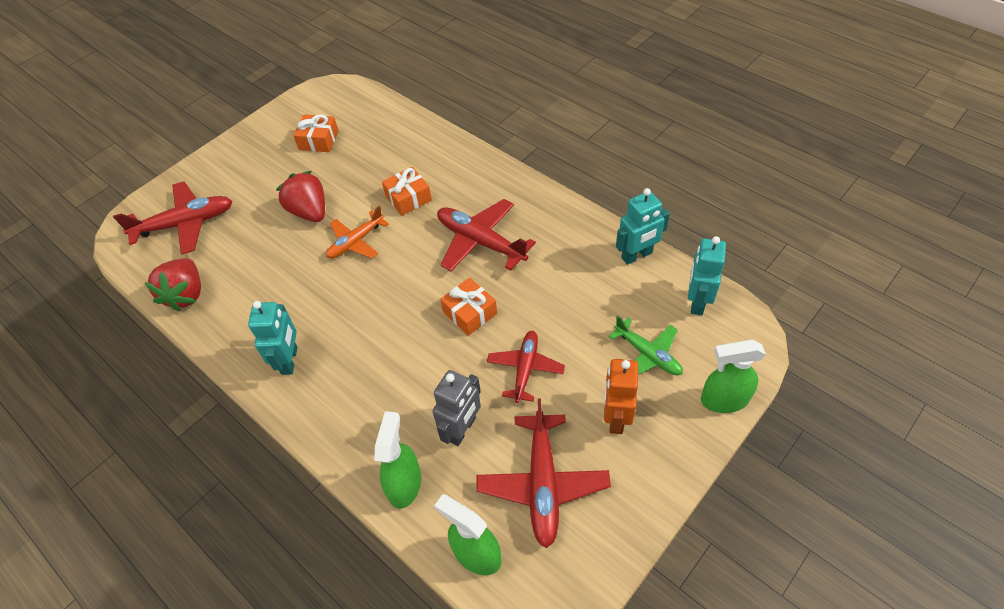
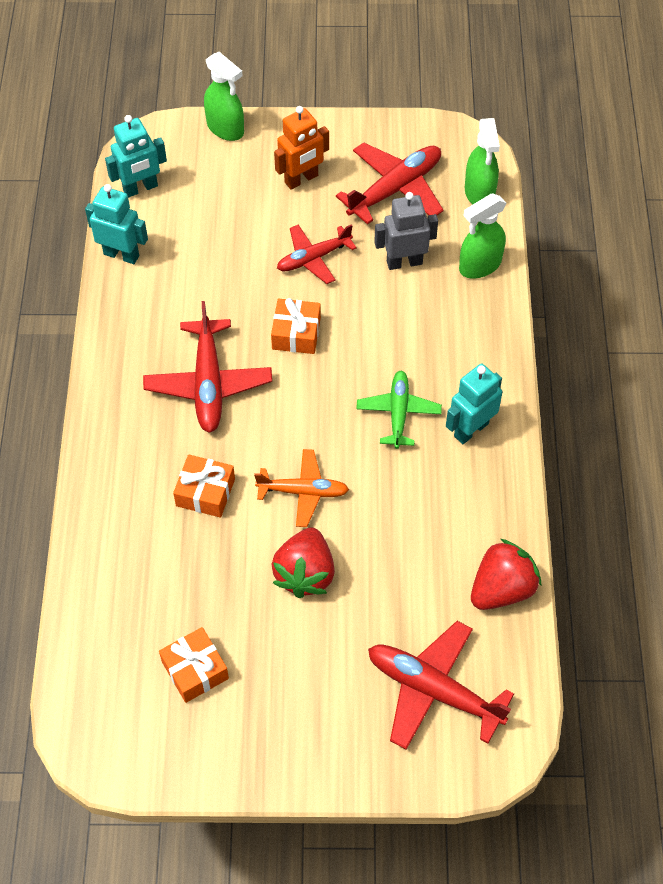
camera: 135 degrees left, 5 degrees up
(648, 354) = (225, 191): green plane -> green plane (398, 412)

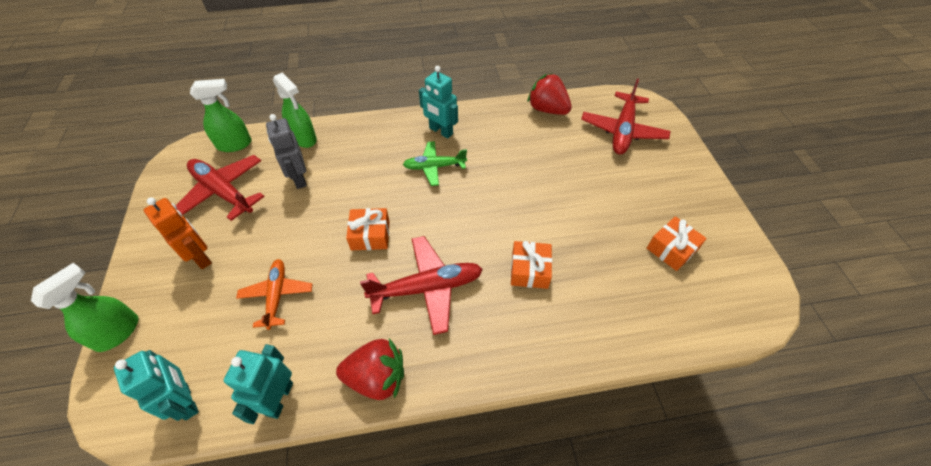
camera: 100 degrees left, 5 degrees down
(303, 491) = (511, 209): orange plane -> orange plane (277, 295)
(305, 573) = (573, 199): red strawberry -> red strawberry (377, 378)
(313, 258) = (292, 235): red plane -> none

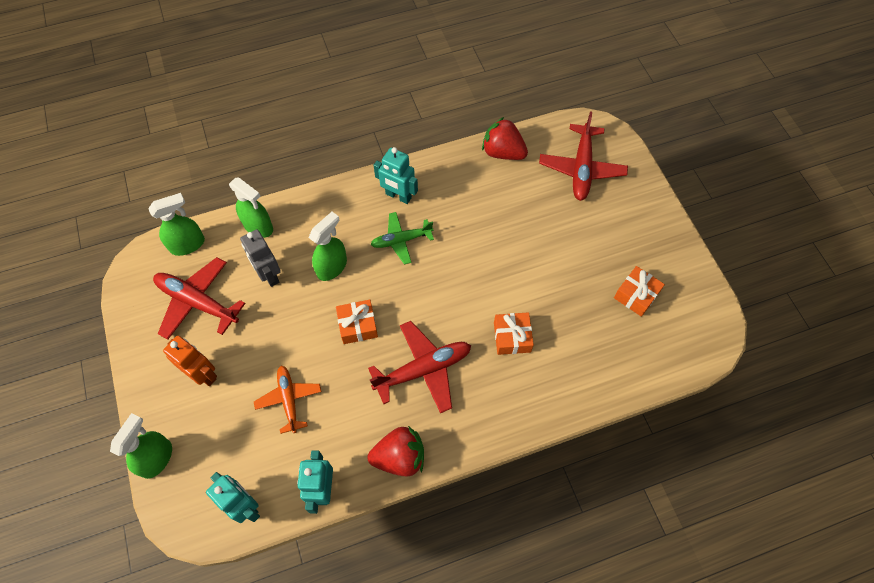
camera: 10 degrees left, 10 degrees up
(361, 180) = (332, 267): none -> green spray bottle

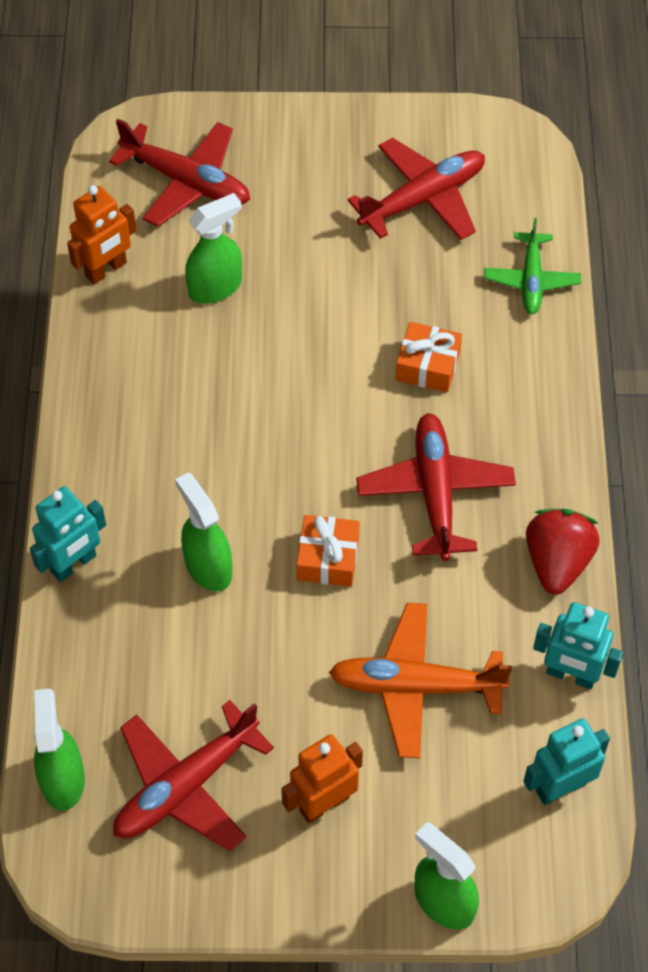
camera: 70 degrees left, 5 degrees down
(258, 226) = (79, 658): green spray bottle -> green spray bottle (216, 287)
(269, 275) = (181, 663): grey robot -> none
(289, 399) = (415, 686): orange plane -> orange plane, size x1.53
(398, 196) = (118, 436): turquoise robot -> turquoise robot (74, 564)
(401, 240) = (203, 456): green plane -> green plane (531, 280)
(502, 152) = (106, 269): red strawberry -> orange robot
(636, 295) = (423, 198): orange gift -> red plane

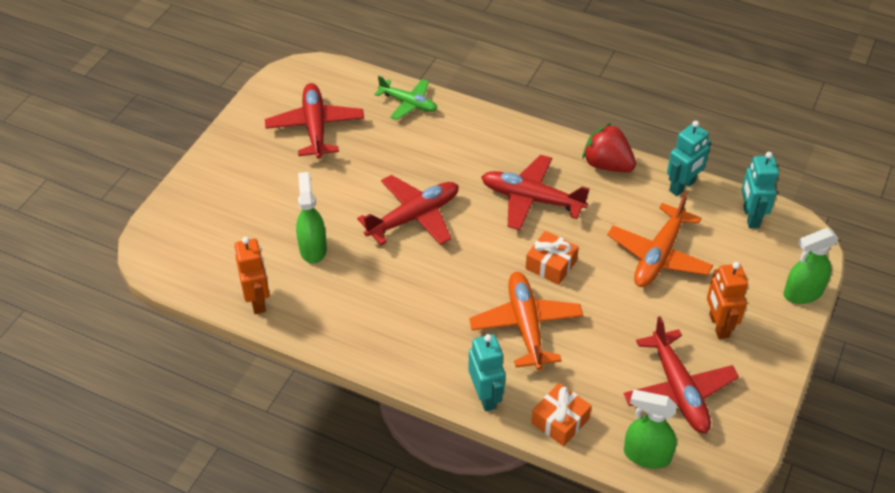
camera: 65 degrees left, 10 degrees down
(187, 182) = (216, 234): red plane -> red plane (414, 217)
(208, 566) = (525, 325): green spray bottle -> orange plane
(427, 366) = (440, 170): orange gift -> orange gift (560, 421)

